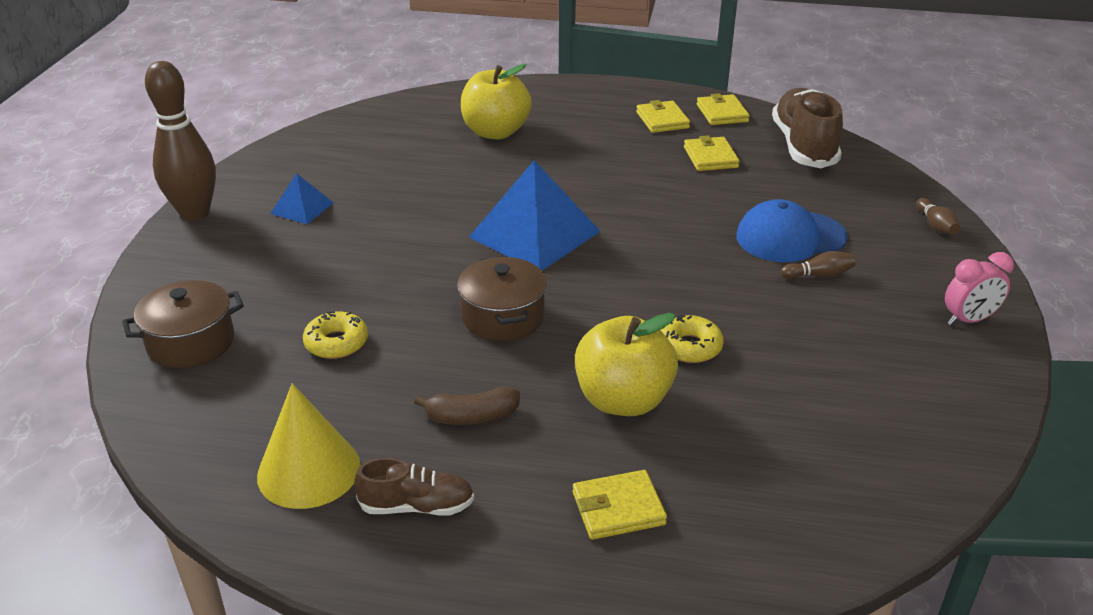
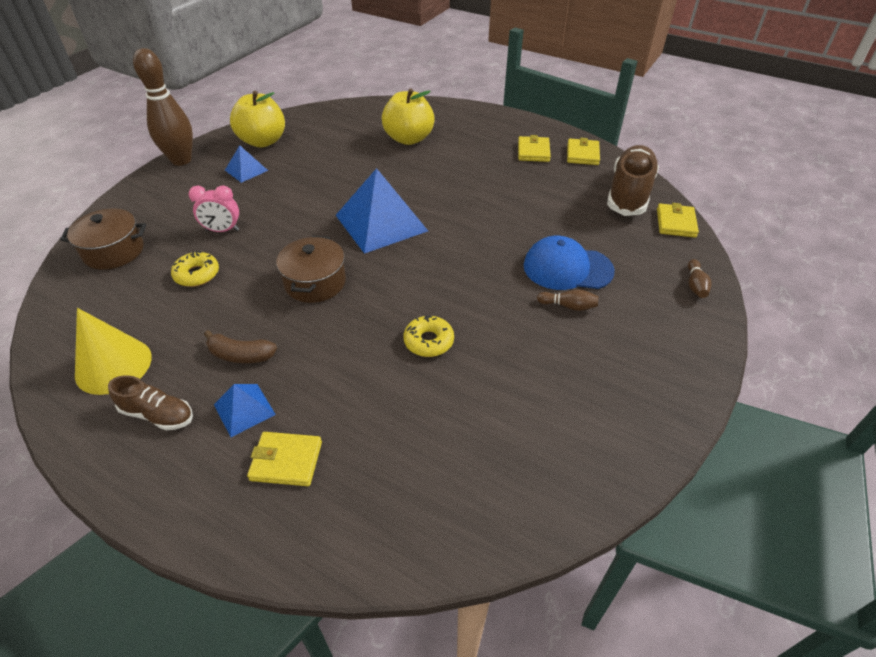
camera: 20 degrees right, 10 degrees up
(524, 471) = (244, 409): none -> blue pyramid
(623, 400) = (351, 372): yellow apple -> yellow apple (263, 141)
(710, 157) = (549, 188): yellow wallet -> yellow wallet (675, 223)
(968, 320) = (668, 378): pink clock -> pink clock (222, 230)

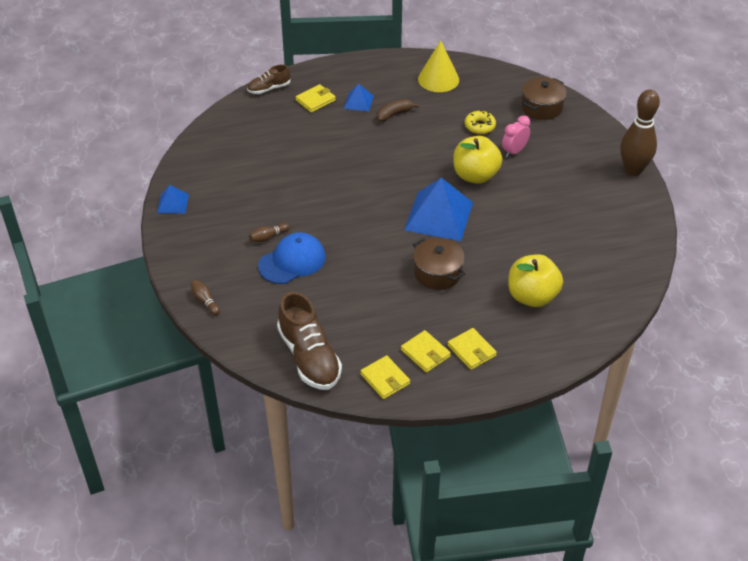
camera: 135 degrees right, 0 degrees up
(158, 414) = (388, 80): brown shoe -> brown shoe (269, 88)
(246, 170) = (582, 192): blue pyramid -> blue pyramid (173, 203)
(263, 141) = (619, 219): yellow apple -> yellow apple (475, 176)
(315, 282) = (416, 161): brown pot -> brown pot (437, 273)
(428, 341) = (319, 173): yellow donut -> none
(675, 223) = (253, 349): yellow wallet -> yellow wallet (471, 351)

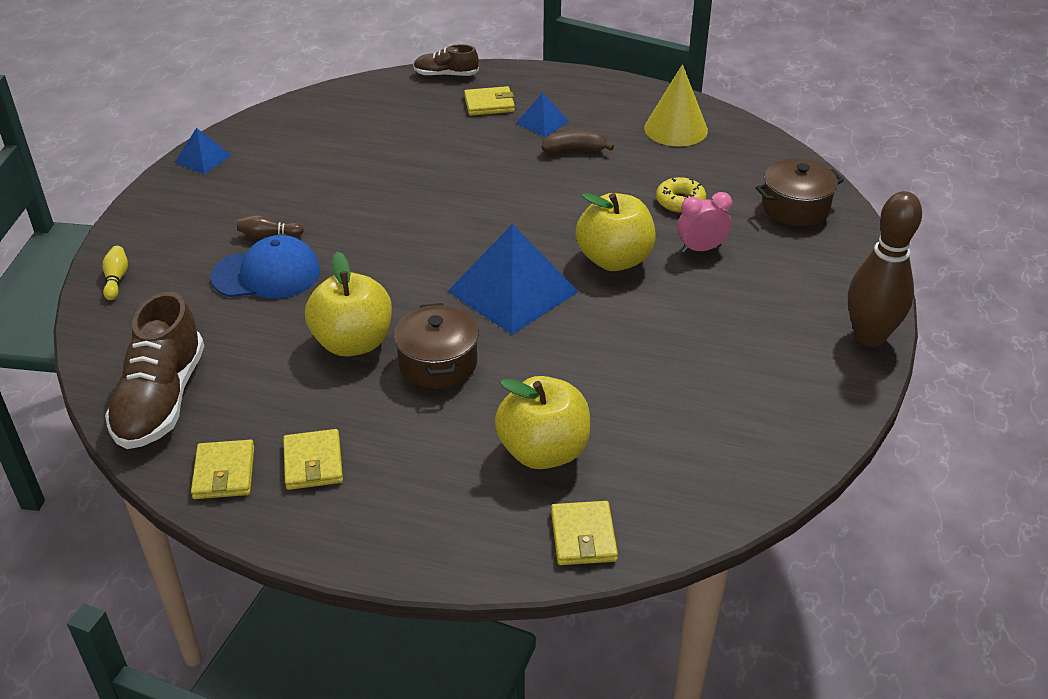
camera: 30 degrees right, 5 degrees down
(205, 301) = (116, 279): brown bowling pin -> yellow bowling pin
(382, 281) = (353, 343): none -> yellow apple
(471, 351) = (380, 489): yellow wallet -> yellow wallet (583, 536)

